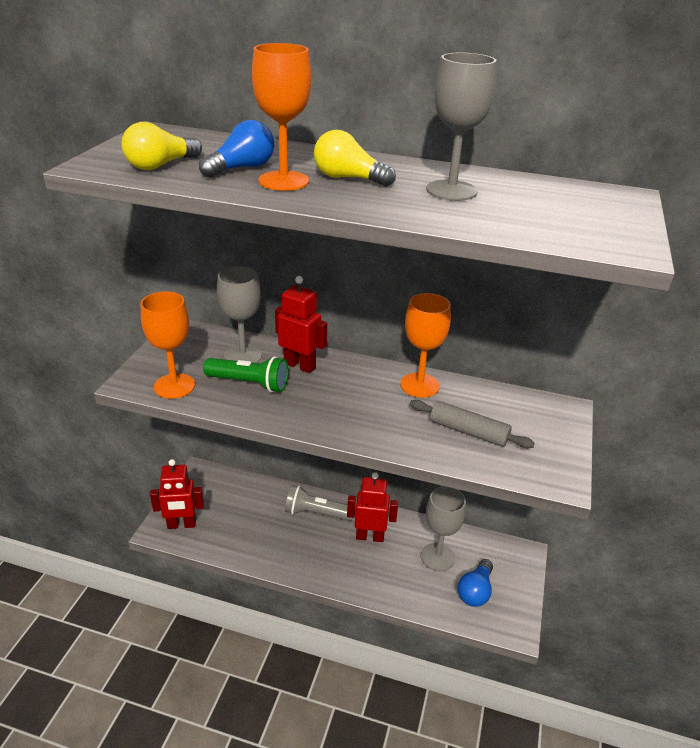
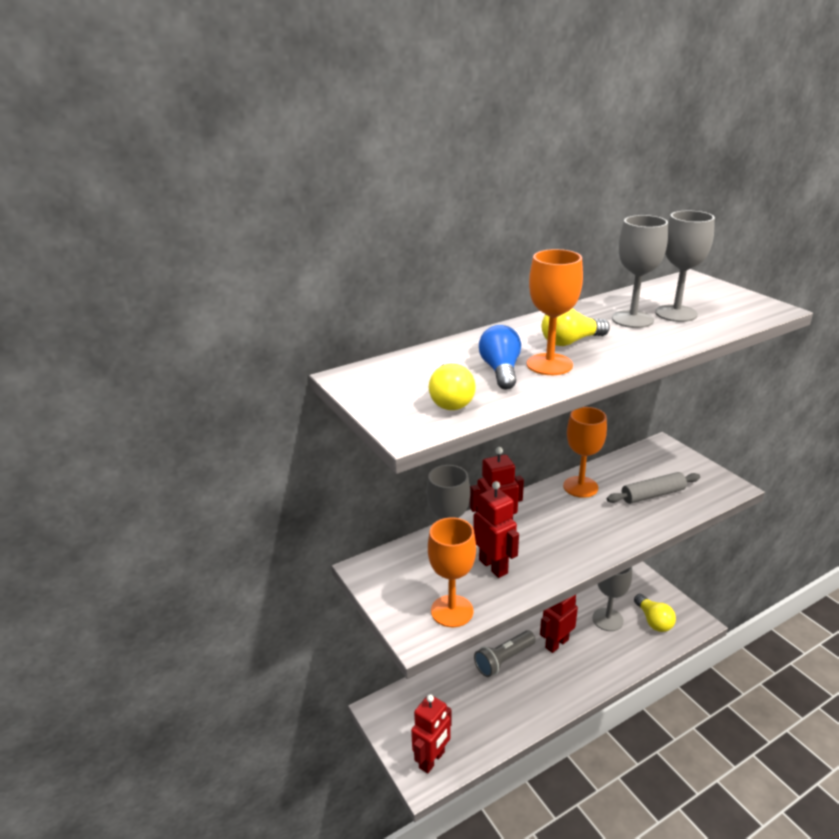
camera: 45 degrees left, 5 degrees down
(249, 383) = (493, 566): green flashlight -> red robot
(475, 591) = (653, 621): blue light bulb -> yellow light bulb
(507, 205) = (676, 313): none -> grey goblet

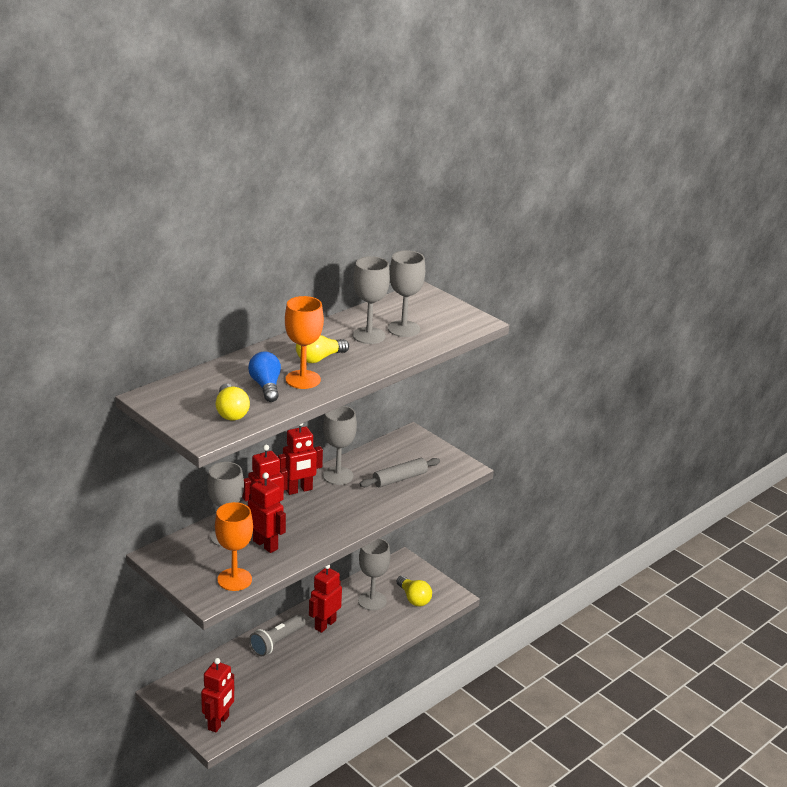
camera: 15 degrees left, 0 degrees up
(536, 500) = (299, 490): none -> red robot
(580, 487) = (338, 476): orange goblet -> grey goblet

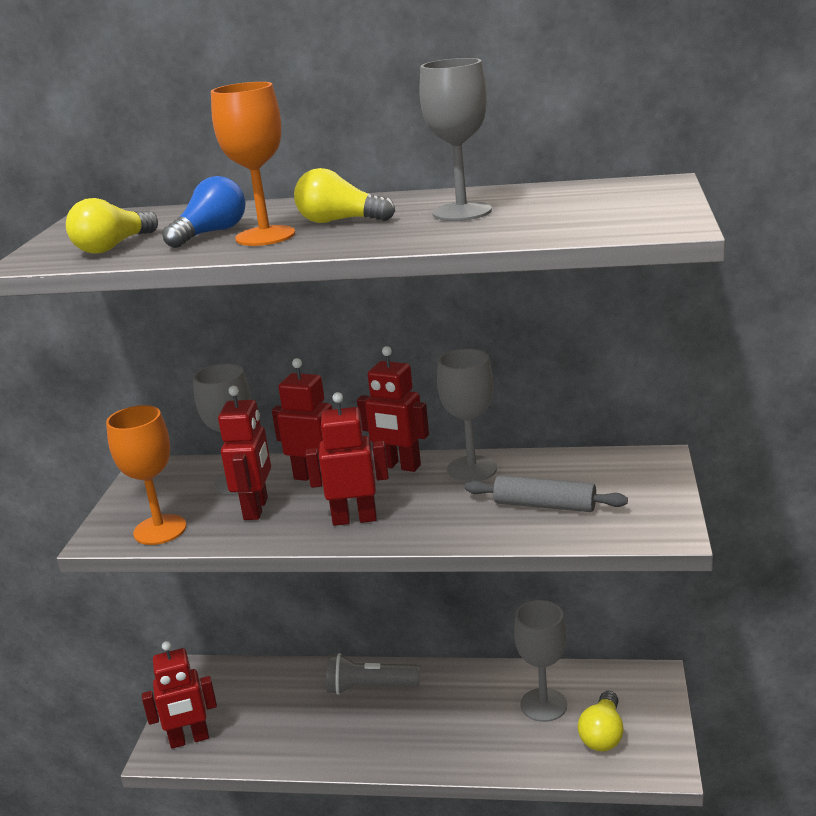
camera: 55 degrees right, 5 degrees down
(325, 624) = (448, 700): red robot -> red robot (354, 519)
(403, 329) = (529, 214): grey goblet -> none

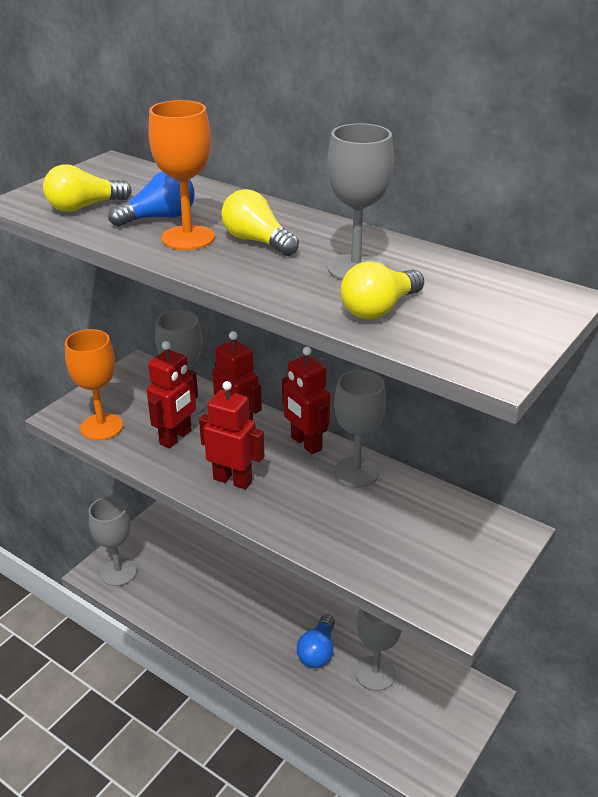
camera: 25 degrees right, 10 degrees up
(189, 739) = (118, 572): red robot -> grey goblet
(369, 687) = (261, 592): grey flashlight -> none
(471, 712) = (318, 651): none -> blue light bulb
(544, 505) = (380, 536): grey rolling pin -> none
(603, 734) = (401, 723): yellow light bulb -> yellow light bulb (379, 309)

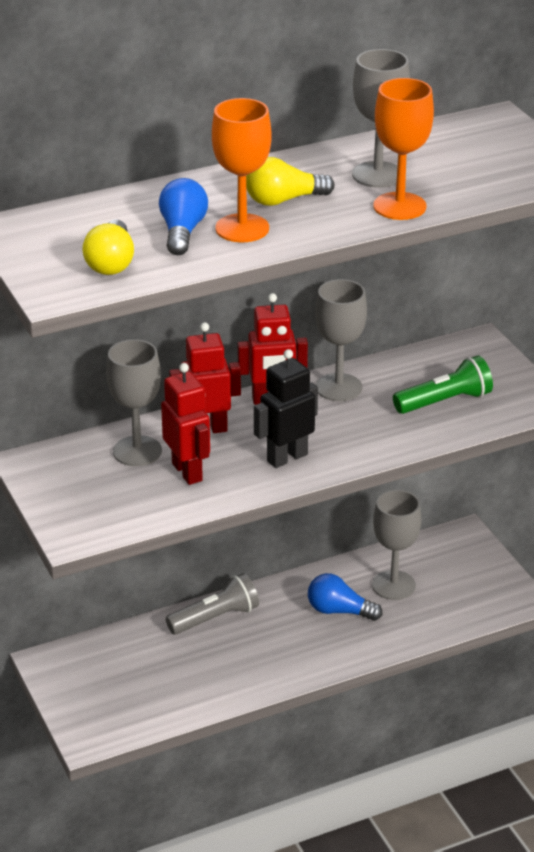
camera: 60 degrees left, 0 degrees up
(101, 427) = (121, 514): orange goblet -> orange goblet (399, 206)
(118, 572) = (105, 719): grey goblet -> none
(233, 480) = (287, 457): red robot -> black robot
(258, 582) = (215, 618): none -> grey flashlight
(318, 651) = (339, 611): blue light bulb -> blue light bulb turned 150 degrees clockwise
(379, 309) = (451, 186): yellow light bulb -> none
(395, 543) = (445, 401): none -> green flashlight

